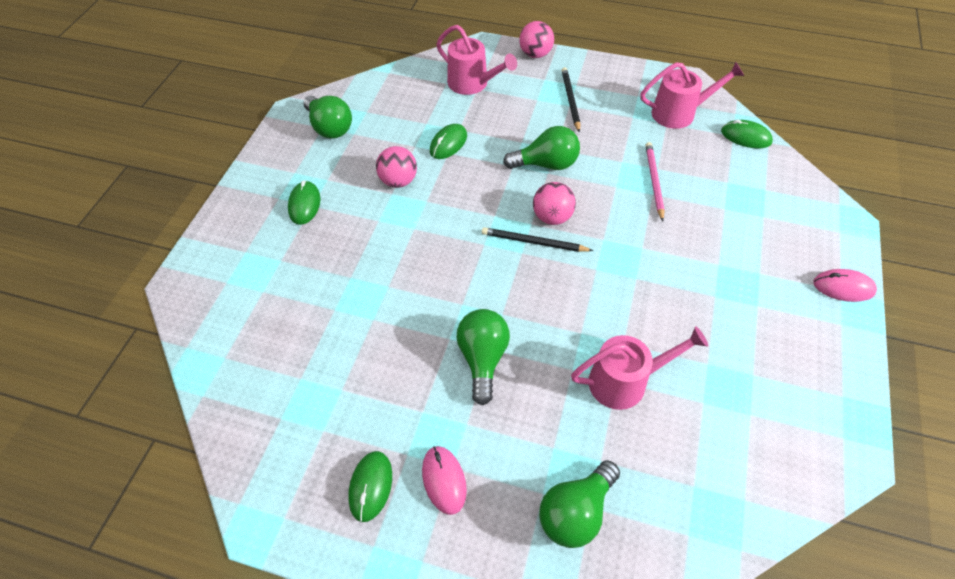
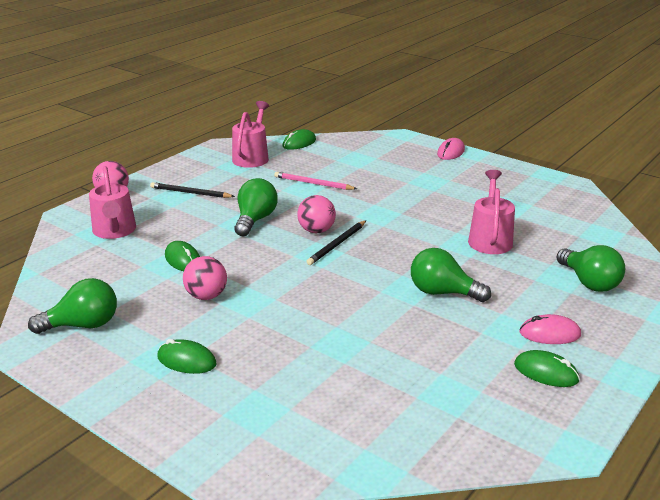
camera: 70 degrees left, 25 degrees down
(472, 84) = (115, 231): pink watering can -> pink watering can turned 105 degrees clockwise

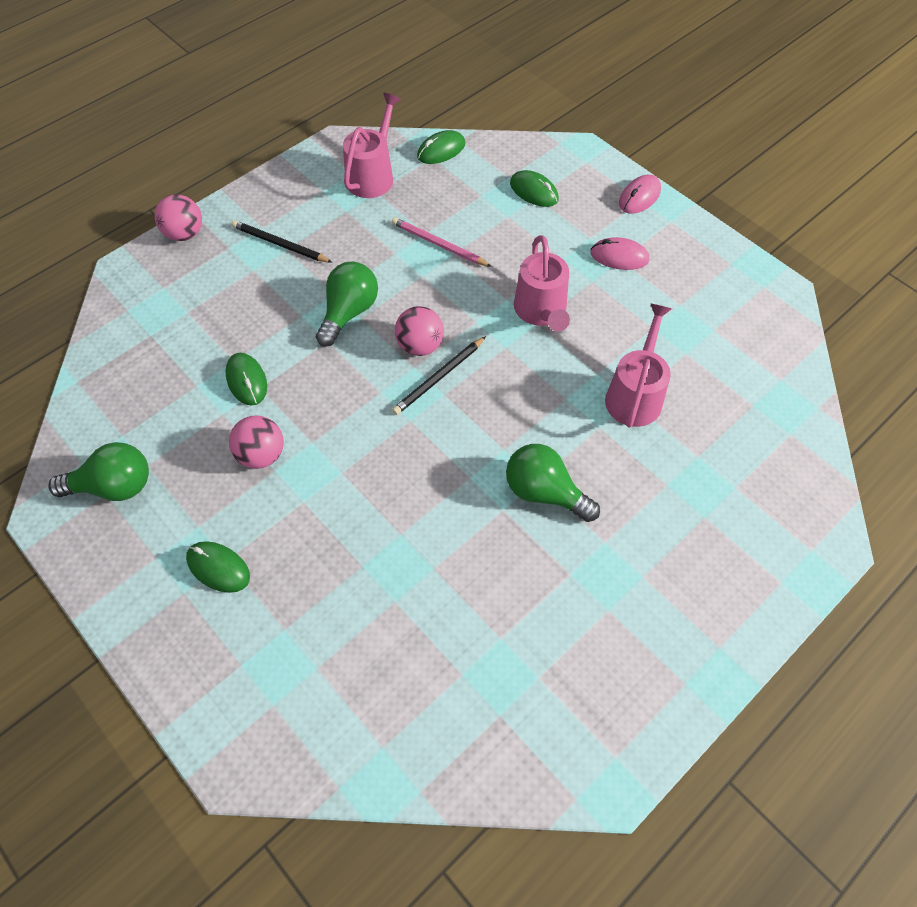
camera: 10 degrees right, 30 degrees up
(115, 231) = (175, 312): pink watering can -> pink watering can (541, 311)
(546, 372) = (625, 659): green mouse -> green mouse (534, 191)
(549, 334) = (652, 590): pink mouse -> pink mouse (619, 257)
(589, 282) = (734, 501): green light bulb -> none

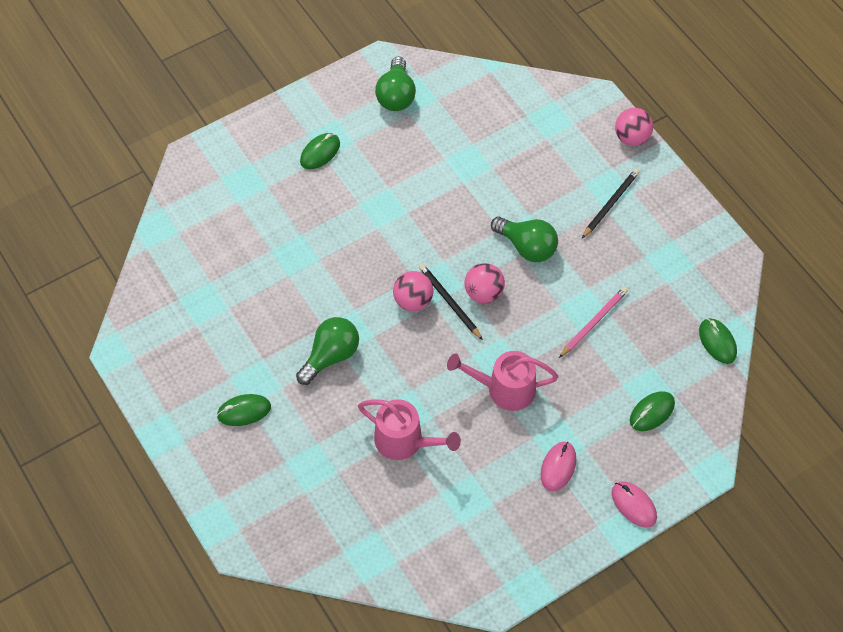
camera: 100 degrees right, 0 degrees up
(247, 381) = (471, 174): green mouse -> green mouse (244, 411)
(262, 455) = (403, 181): pink ball -> pink ball (413, 301)
(372, 175) = (688, 281): pink watering can -> none

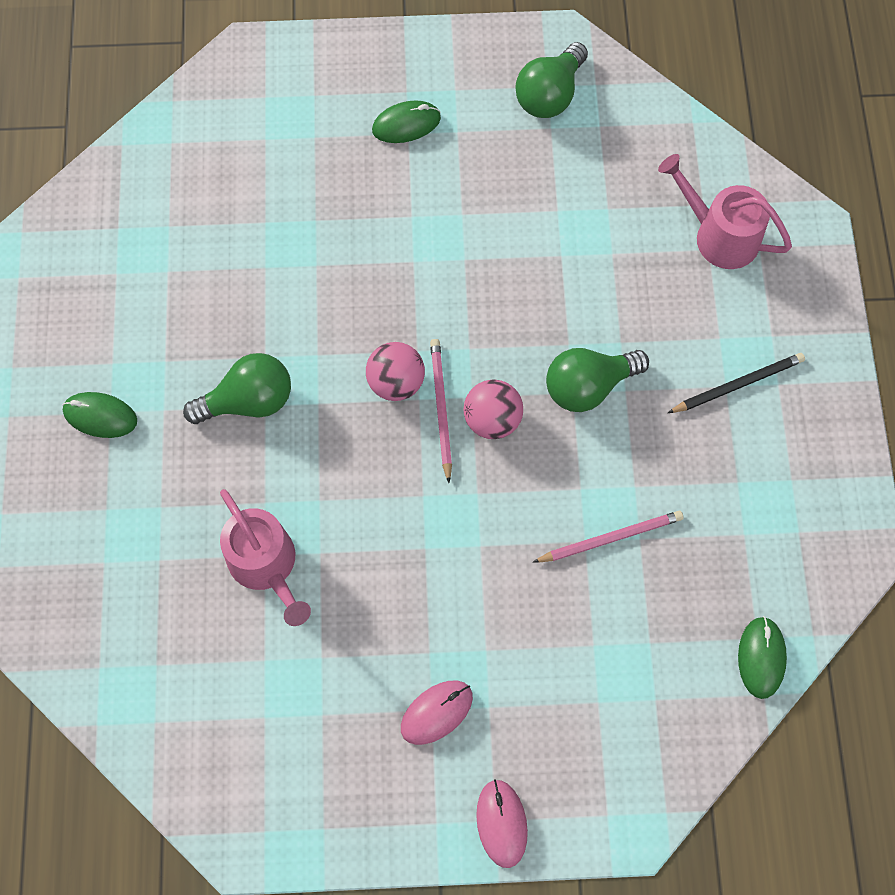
camera: 30 degrees right, 10 degrees up
(449, 302) = (441, 408): black pencil -> pink pencil
(504, 389) = (435, 565): pink watering can -> pink watering can (719, 235)
(527, 247) = (588, 386): green light bulb -> green light bulb turned 90 degrees clockwise
(631, 138) = (825, 306): pink ball -> none
(652, 412) = (608, 707): green mouse -> none

